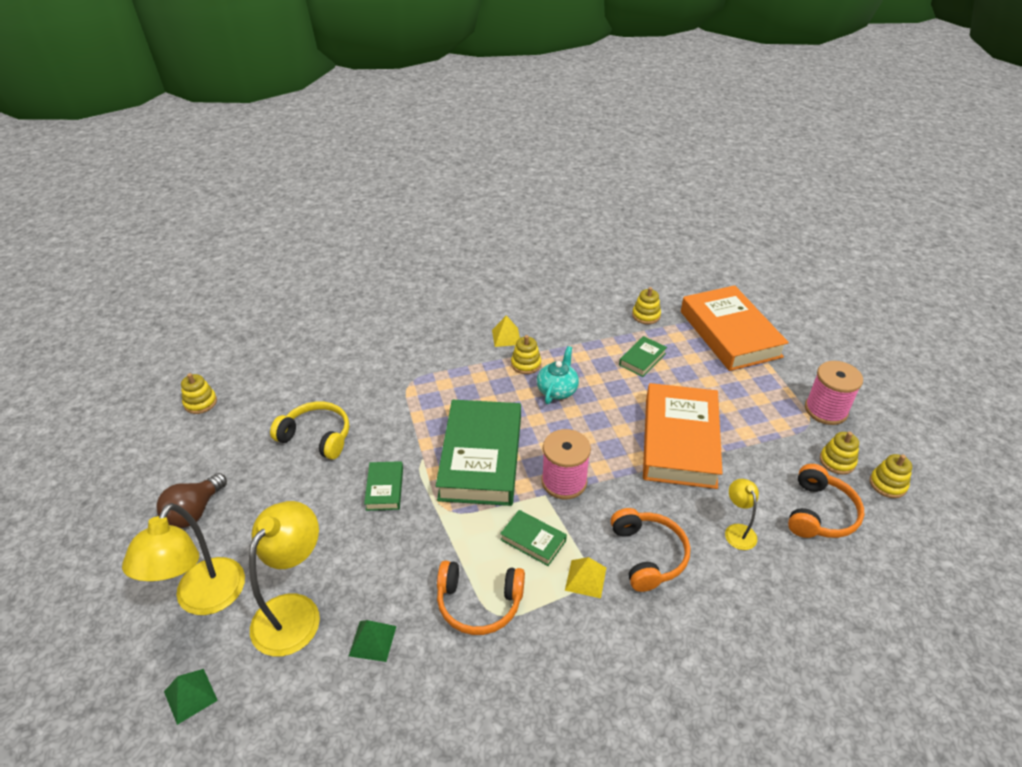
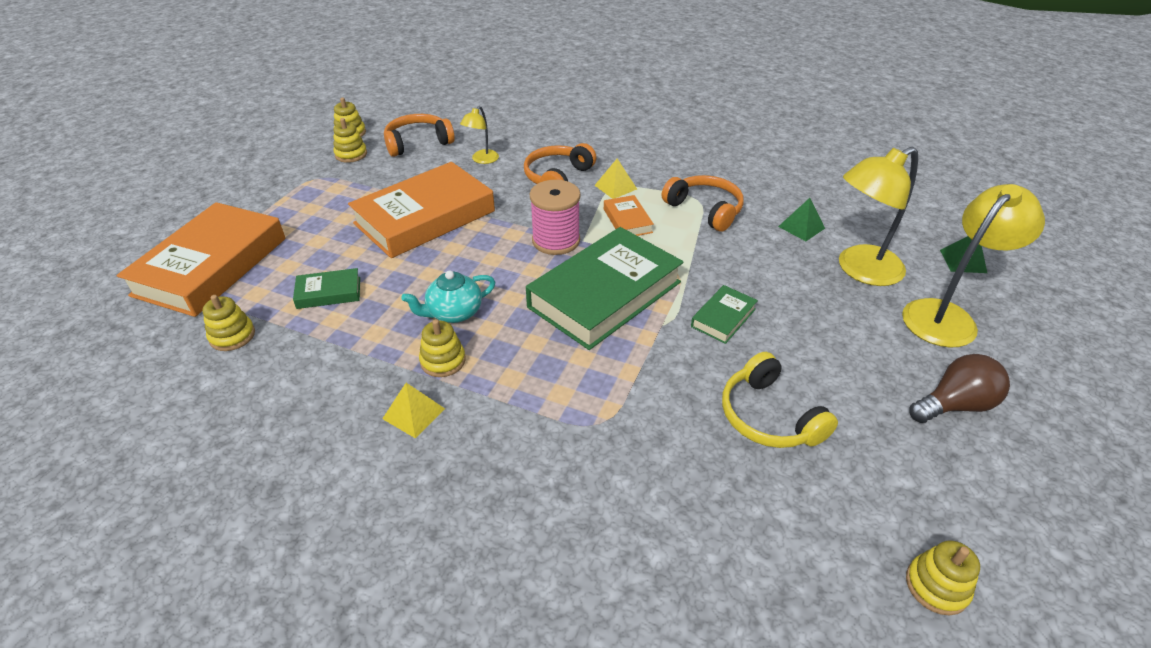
camera: 140 degrees left, 0 degrees up
(533, 540) = (627, 220): green book -> orange book
(826, 410) = (288, 178): pink spool -> none

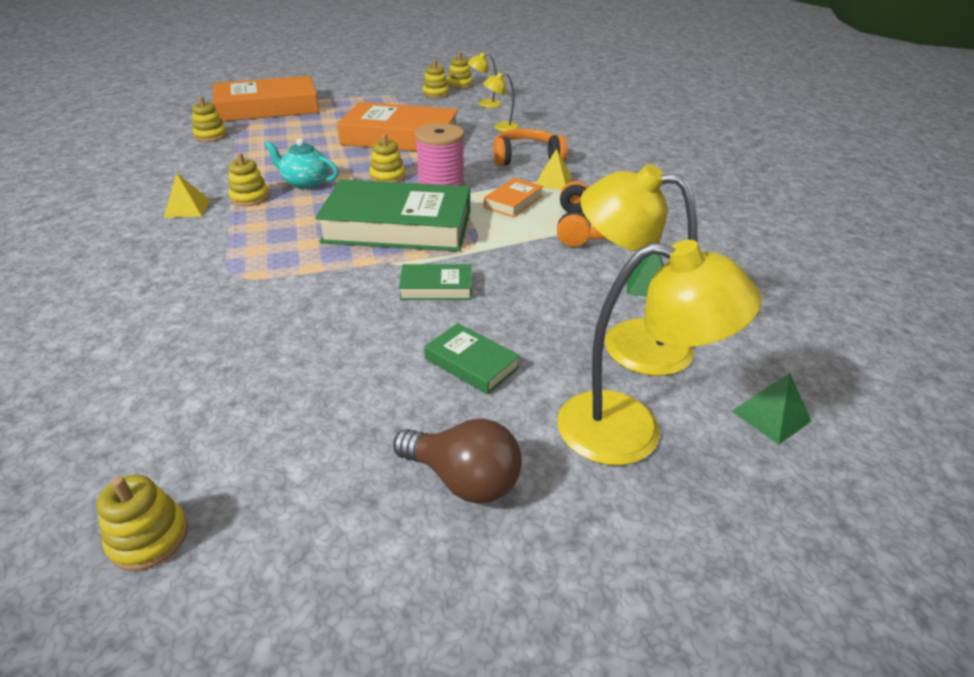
camera: 50 degrees right, 5 degrees down
(329, 292) = (281, 142): green book -> green book (471, 363)
(418, 143) = (484, 104): orange headphones -> yellow lamp
(503, 261) = (388, 177): none -> yellow stacking toy
(768, 416) = (320, 354): yellow headphones -> none

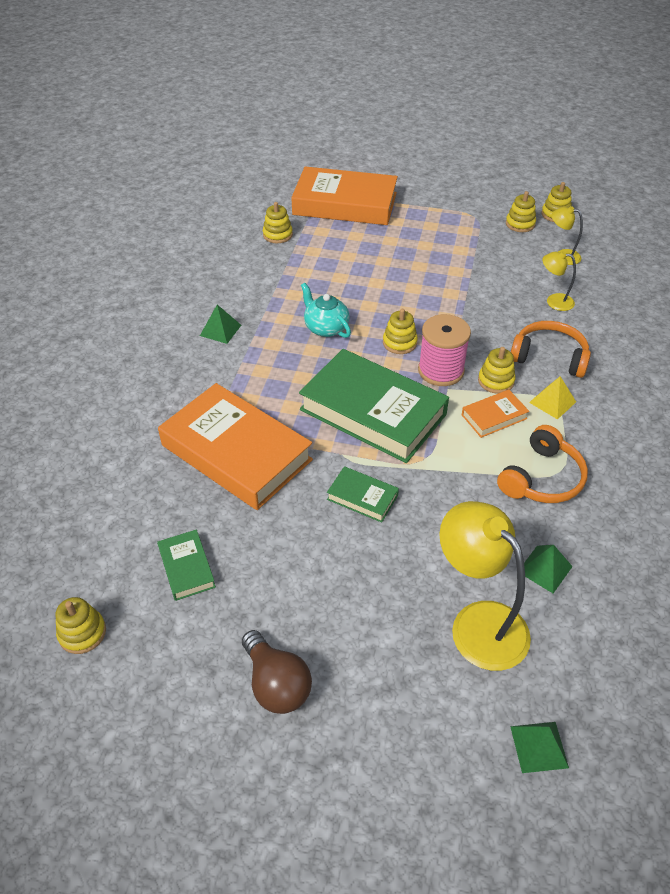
camera: 30 degrees right, 10 degrees up
(187, 208) = (220, 330): yellow pyramid -> green pyramid
(250, 198) = (272, 333): yellow stacking toy -> yellow stacking toy (496, 381)
(400, 137) = (444, 286): orange book -> orange book (236, 452)
(471, 363) = (342, 587): green book -> green book (187, 568)
(631, 431) = (417, 704): yellow lamp -> none

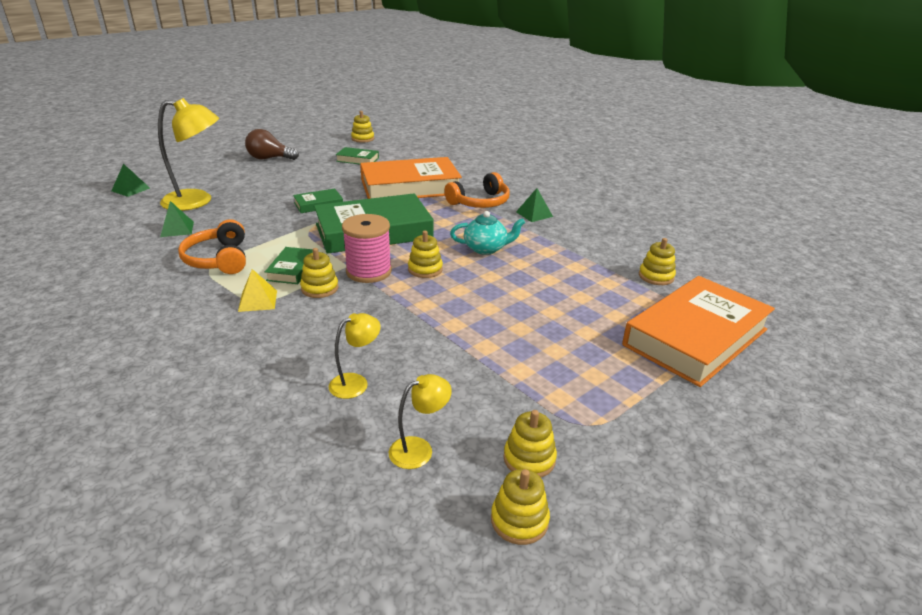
camera: 125 degrees right, 15 degrees down
(494, 417) = (292, 269): orange book -> green book
(549, 357) = (298, 329): orange headphones -> orange headphones (480, 202)

